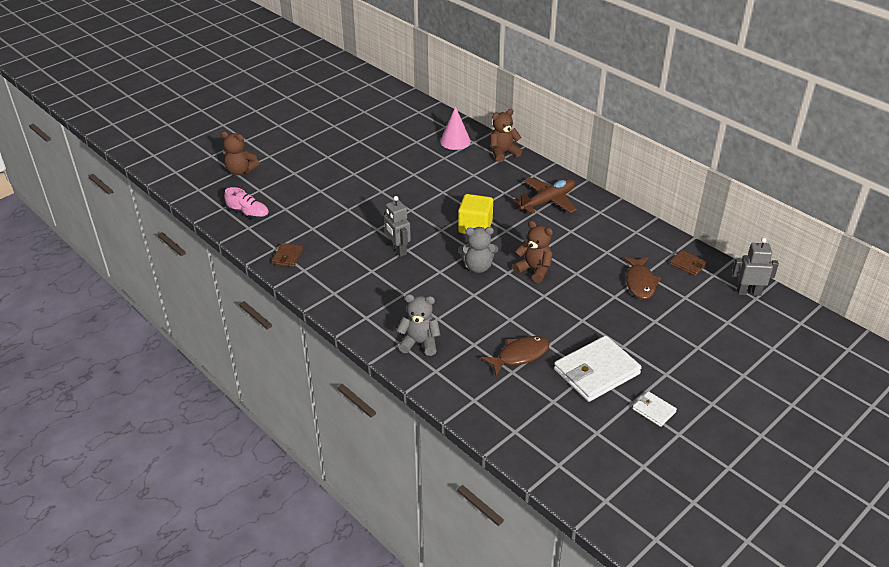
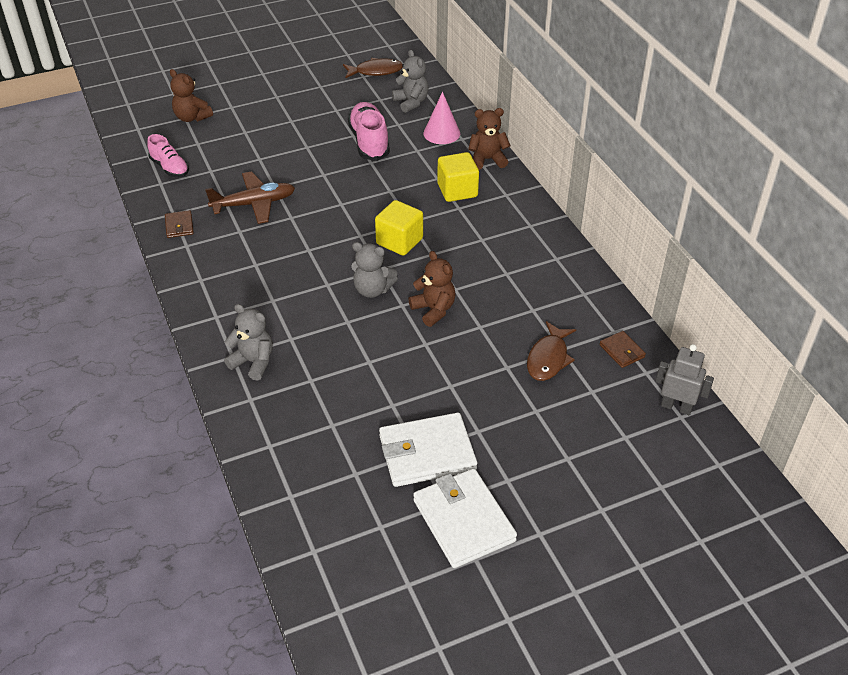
camera: 20 degrees right, 5 degrees up
(287, 256) = (179, 226): brown wallet -> brown wallet turned 45 degrees counterclockwise
(398, 250) = (298, 247): grey robot -> none
(402, 159) = (369, 142): none -> pink shoe
(416, 123) = (411, 102): none -> grey teddy bear
(495, 180) = (457, 190): none -> yellow cube
(520, 355) = (352, 408): brown fish -> brown fish (376, 71)
(548, 201) = (502, 230): brown plane -> brown plane (254, 204)
(654, 410) = (464, 520): white wallet -> white wallet, size x2.08

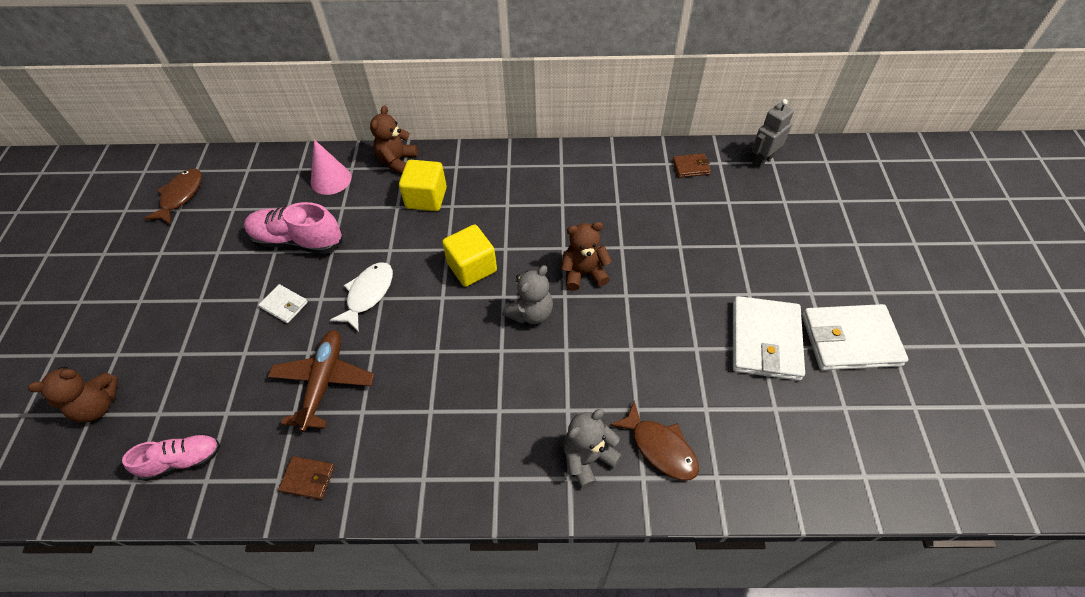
camera: 65 degrees left, 10 degrees up
(308, 160) = (284, 305): none -> white wallet
(341, 196) = (368, 294): none -> white fish
(411, 102) = (261, 186): grey teddy bear -> none
(548, 358) = (681, 215): brown fish -> brown fish (660, 448)

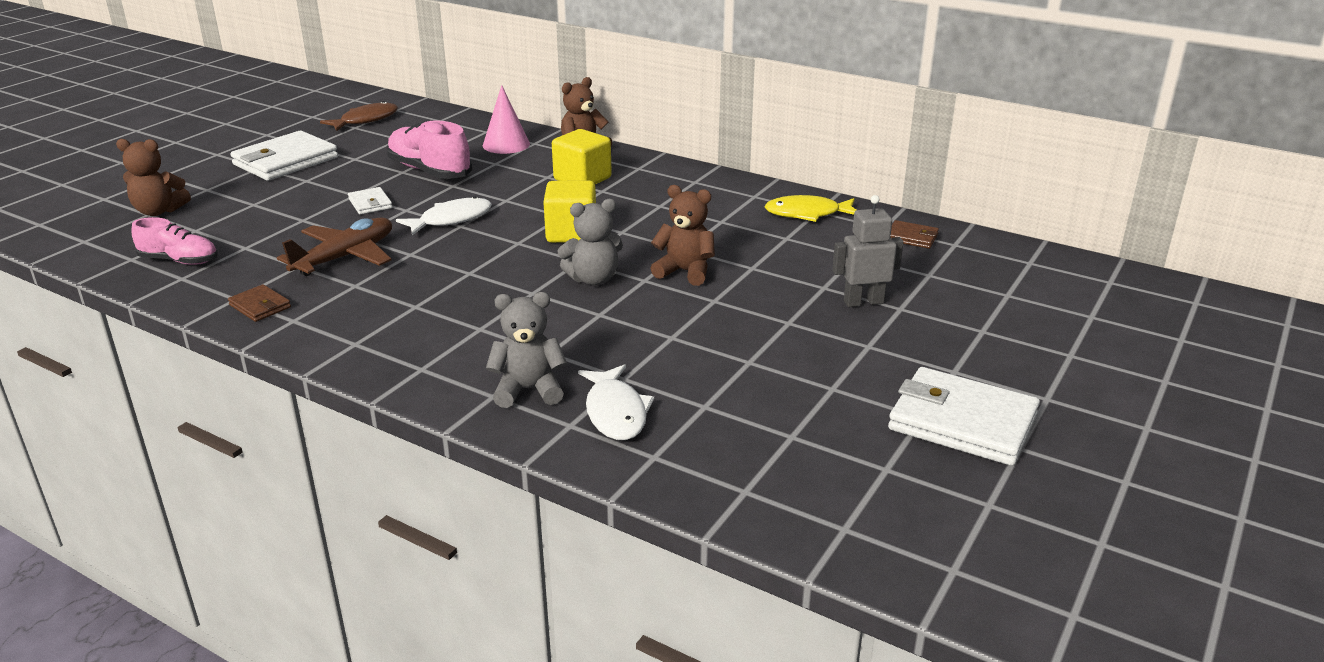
camera: 30 degrees right, 25 degrees down
(610, 170) = (807, 214): none -> yellow fish
(660, 448) = (615, 412): brown fish -> white fish
(762, 160) = (1016, 257): grey robot -> grey robot (863, 302)
(765, 340) = (843, 384): white wallet -> white wallet (285, 161)

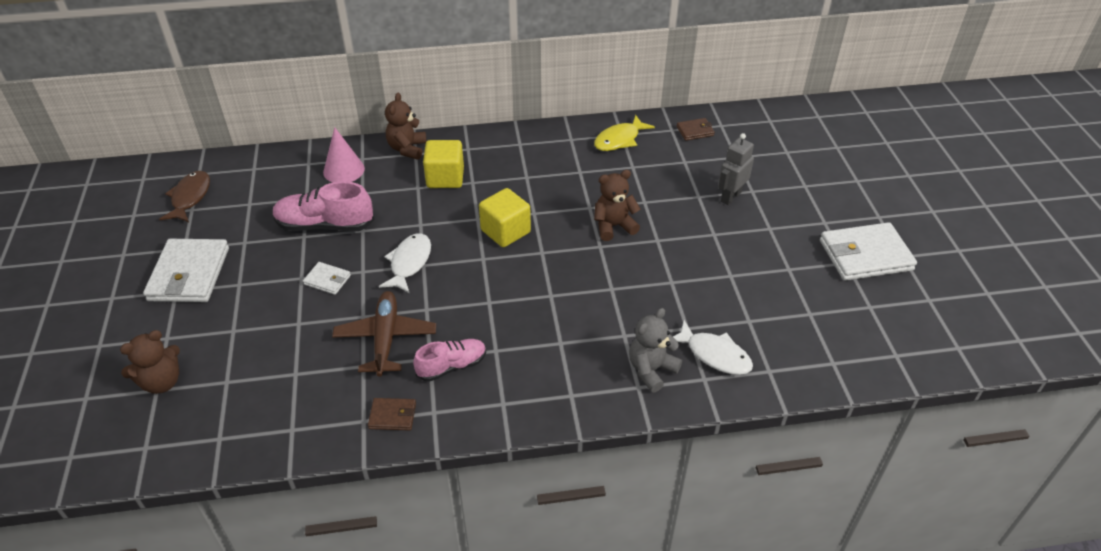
camera: 40 degrees left, 15 degrees up
(179, 261) = (263, 416): pink shoe -> pink shoe (452, 366)
(593, 279) = (571, 263): grey teddy bear -> none

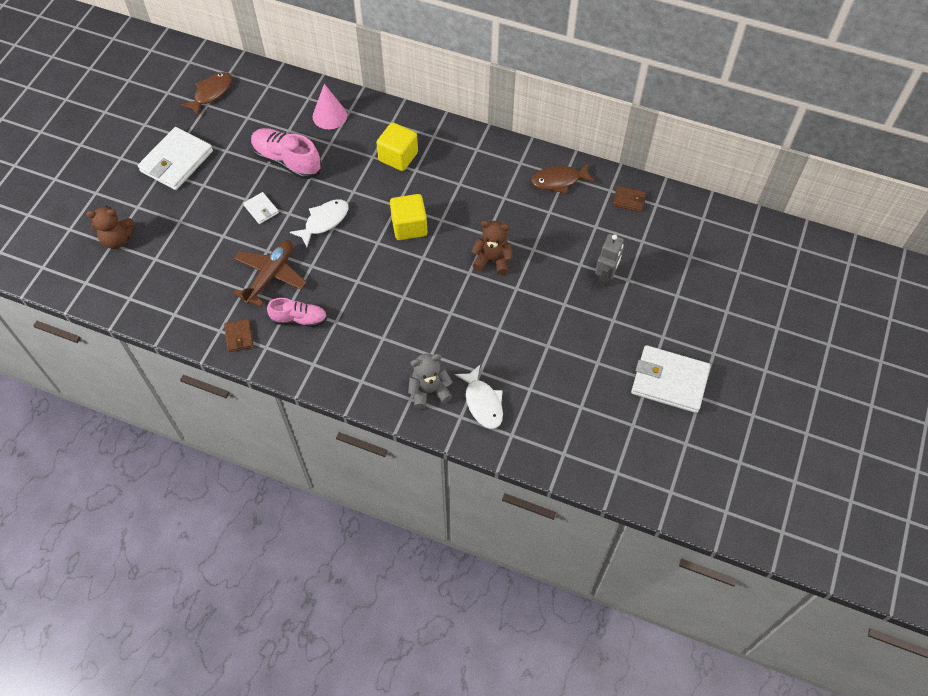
camera: 30 degrees right, 15 degrees up
(392, 416) = (239, 336): brown wallet -> brown wallet turned 45 degrees clockwise
(407, 149) = (388, 116): brown teddy bear -> none
(619, 140) = (559, 181): yellow fish -> brown fish
(730, 196) = (605, 277): grey robot -> grey robot turned 135 degrees clockwise

